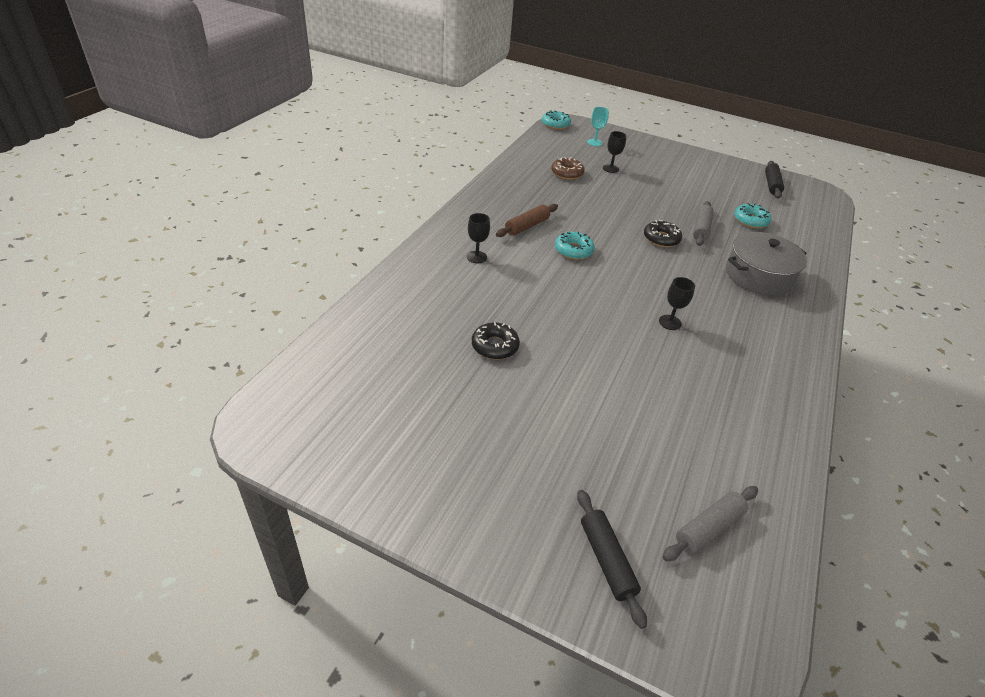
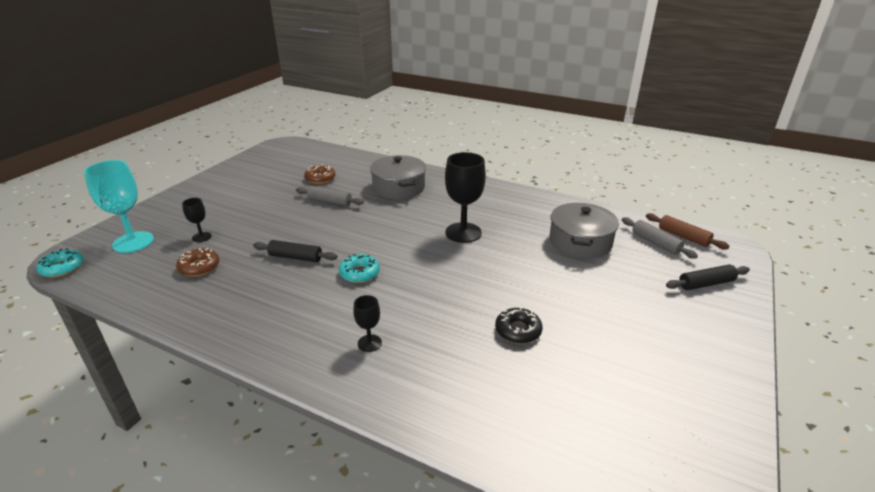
camera: 85 degrees left, 10 degrees down
(527, 226) = (310, 302): brown rolling pin -> brown rolling pin (683, 237)
(594, 142) = (133, 242): turquoise goblet -> turquoise goblet, size x2.00
(661, 238) = (343, 222): black donut -> none
(670, 322) = (463, 232): black goblet -> black goblet, size x2.00
(682, 431) = (580, 242): none -> grey pot
(750, 220) = (320, 178): turquoise donut -> brown donut
(771, 185) = (265, 161): black rolling pin -> black rolling pin (295, 257)

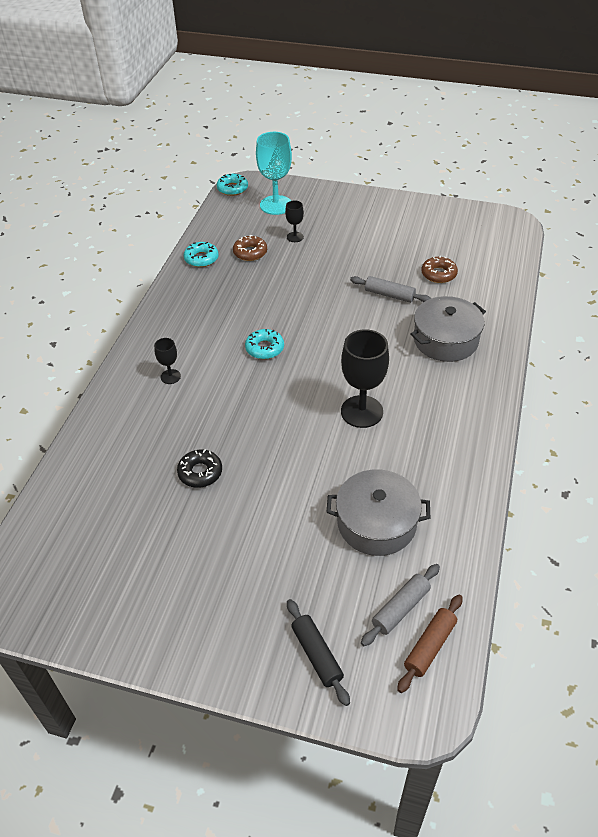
camera: 80 degrees right, 15 degrees up
(175, 303) = (201, 258): none -> turquoise donut
(295, 257) = (279, 301): black rolling pin -> none
(329, 201) = (389, 295): grey rolling pin -> grey rolling pin turned 75 degrees counterclockwise

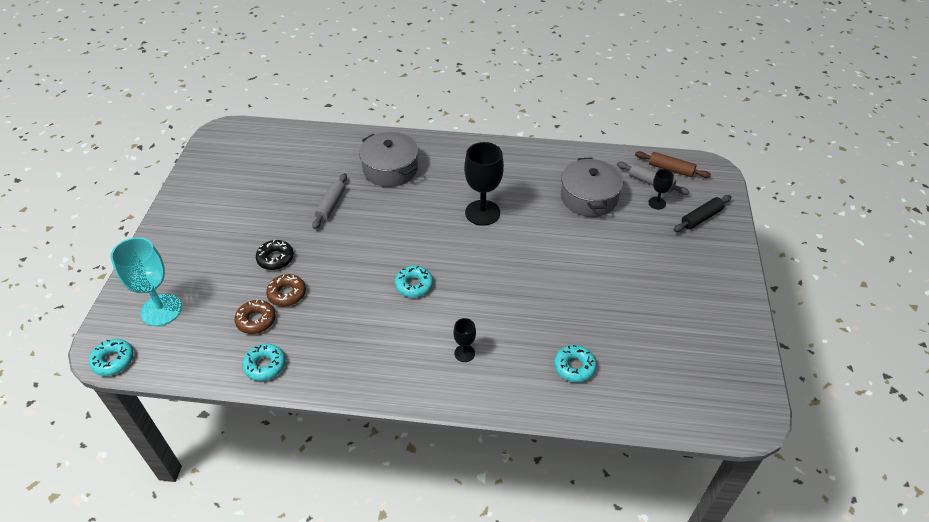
camera: 100 degrees left, 0 degrees up
(124, 456) = (574, 367): none -> turquoise donut
(200, 472) = (575, 306): black donut -> black donut (275, 258)
(295, 237) = (230, 284): black goblet -> black goblet (657, 203)
(438, 274) = (300, 175): brown donut -> brown donut (287, 294)

